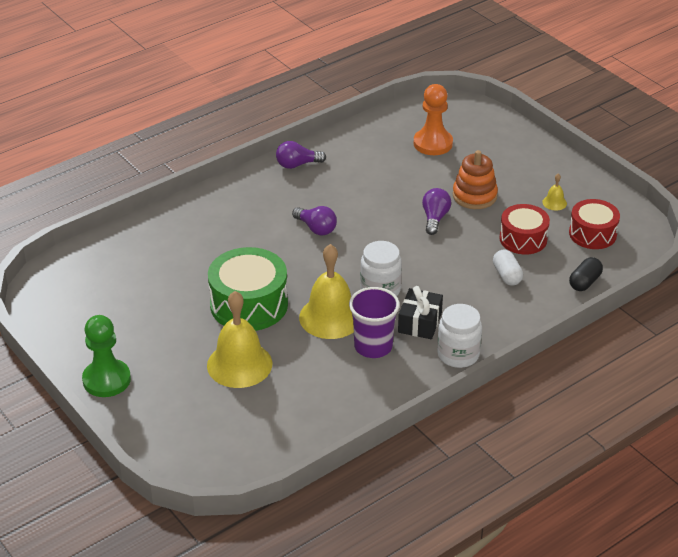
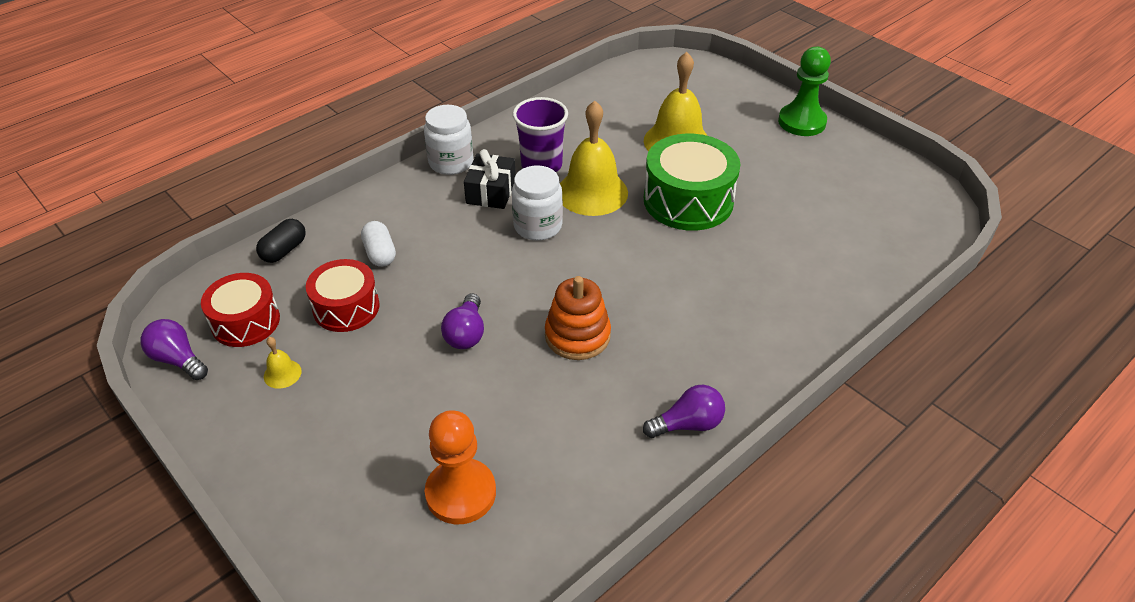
camera: 175 degrees right, 5 degrees up
(316, 228) = (632, 306): purple light bulb -> purple light bulb (178, 360)
(474, 196) = (402, 378): orange stacking toy -> orange stacking toy (577, 335)

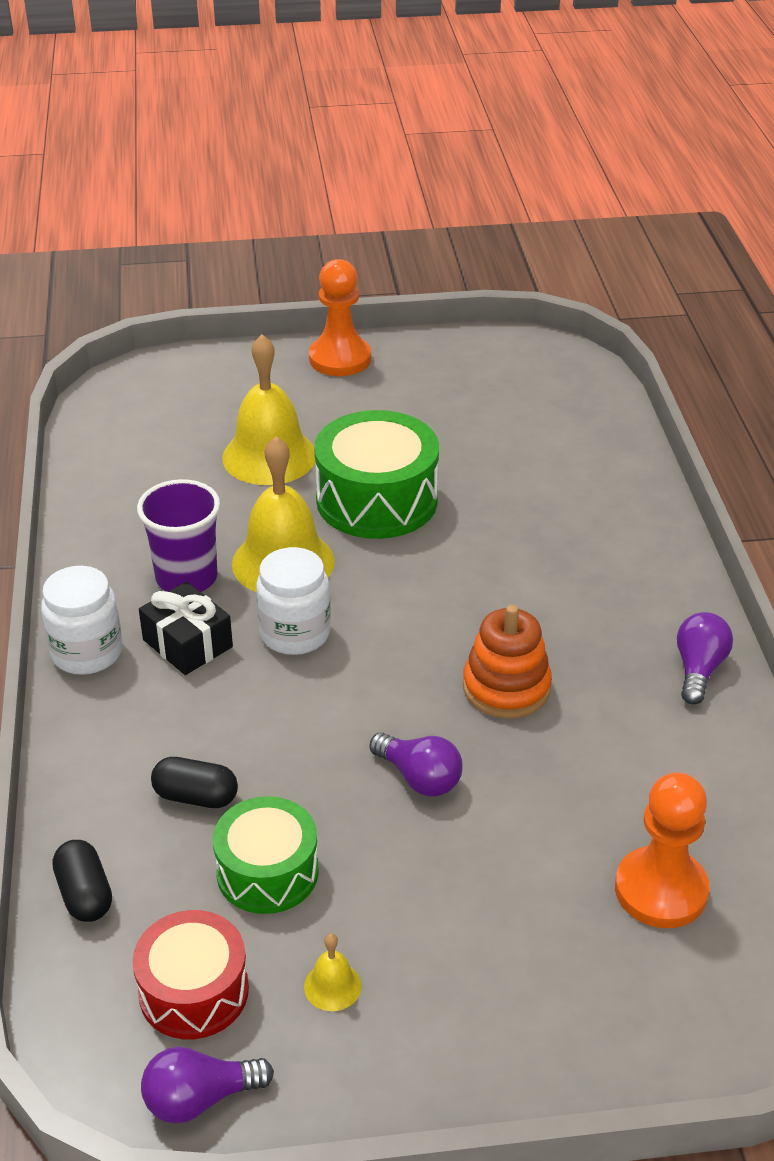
camera: 55 degrees left, 5 degrees down
(346, 307) = (267, 872): red drum -> green drum
(380, 253) = (196, 796): white capsule -> black capsule
(801, 122) = (340, 359): green pawn -> orange pawn

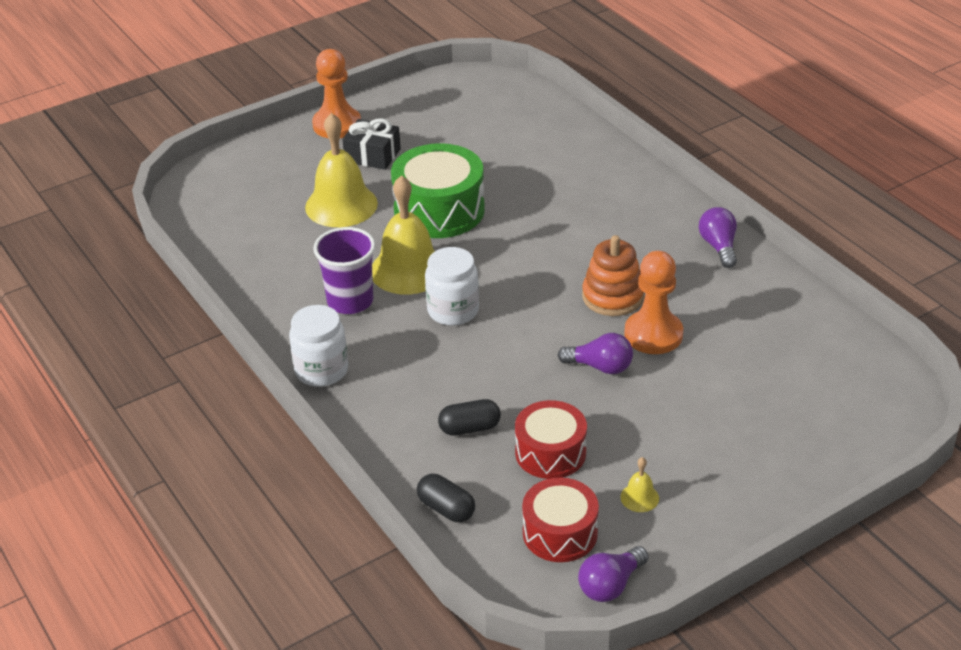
camera: 25 degrees left, 0 degrees up
(188, 643) = (386, 341): black gift -> black gift (372, 155)
(267, 872) = (550, 453): green drum -> red drum
(661, 890) = (785, 375): orange pawn -> orange pawn (653, 334)

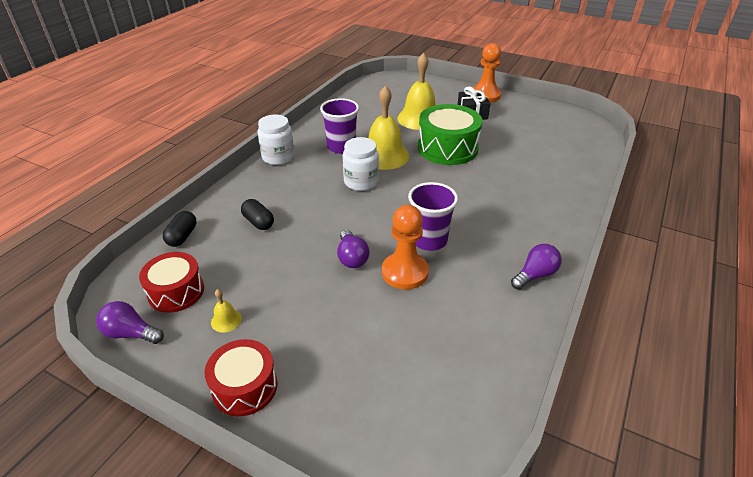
camera: 60 degrees right, 0 degrees up
(550, 453) = (252, 262): red drum -> red drum (245, 387)
(612, 297) = (429, 240): orange stacking toy -> purple cup

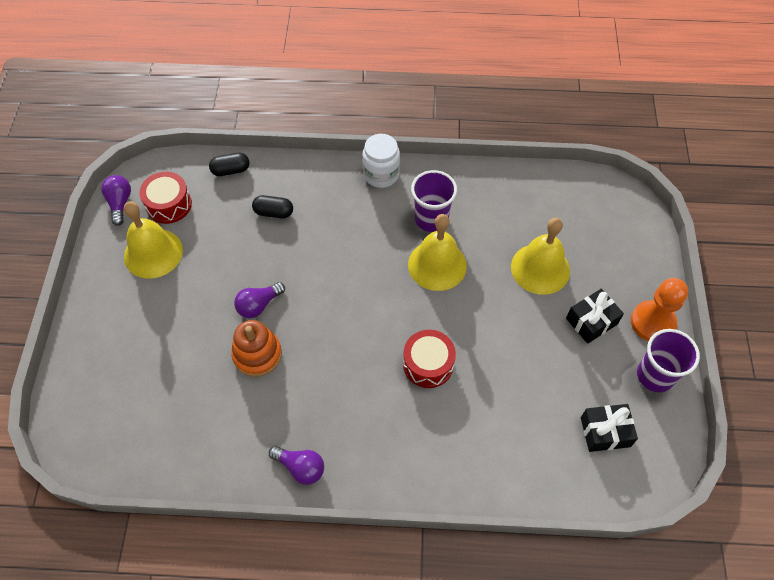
camera: 65 degrees right, 20 degrees up
(226, 320) = (153, 253): yellow bell -> yellow bell, size x2.36
(245, 387) = (98, 298): red drum -> red drum (428, 364)
(258, 222) = (274, 212): black capsule -> black capsule turned 75 degrees clockwise
(361, 182) = (376, 264): white jar -> none
(405, 272) = (257, 354): orange pawn -> orange stacking toy
(429, 240) = (311, 359): purple cup -> purple cup (655, 375)
(447, 148) = (488, 321): green drum -> none
(555, 131) = (605, 432): none -> black gift

